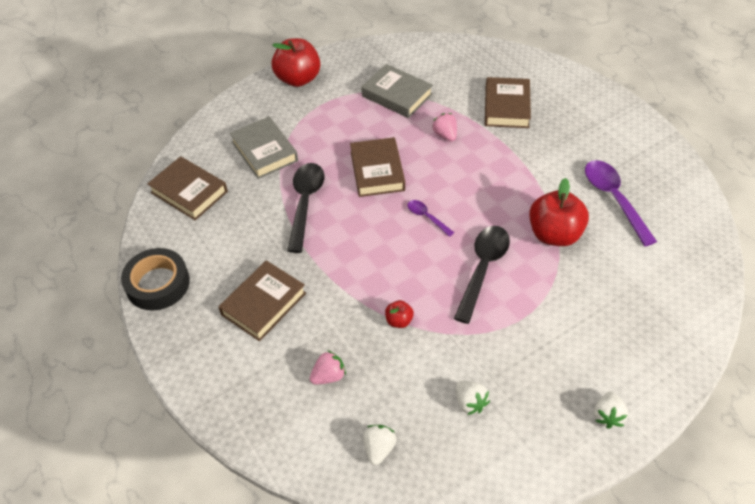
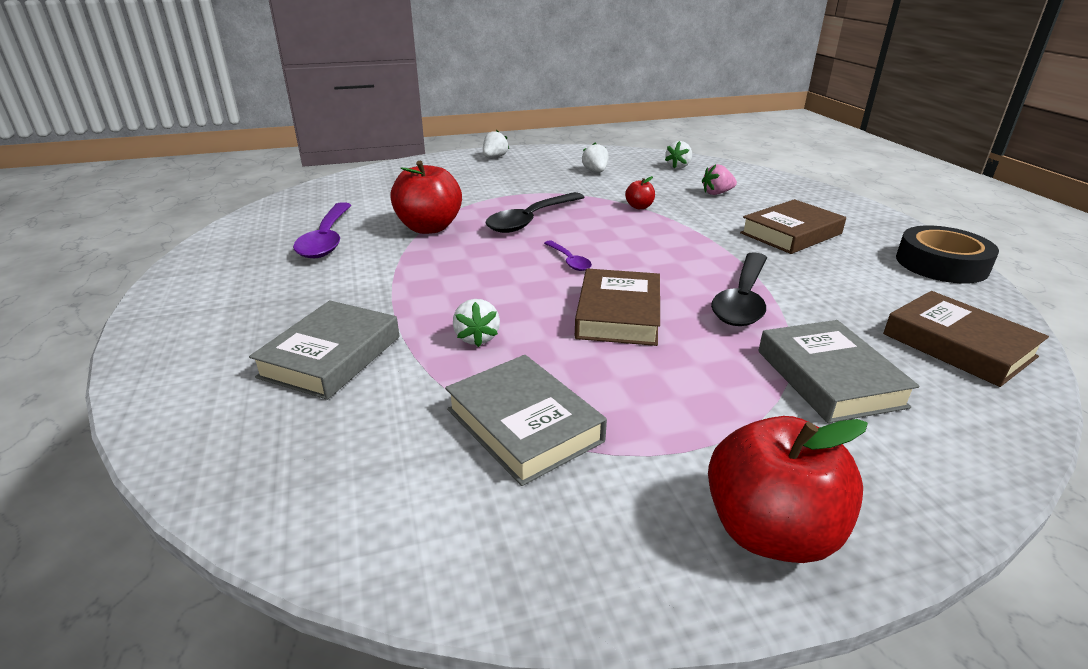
camera: 165 degrees left, 20 degrees down
(445, 135) = (477, 338): pink strawberry -> white strawberry
(506, 107) = (331, 356): brown book -> grey book

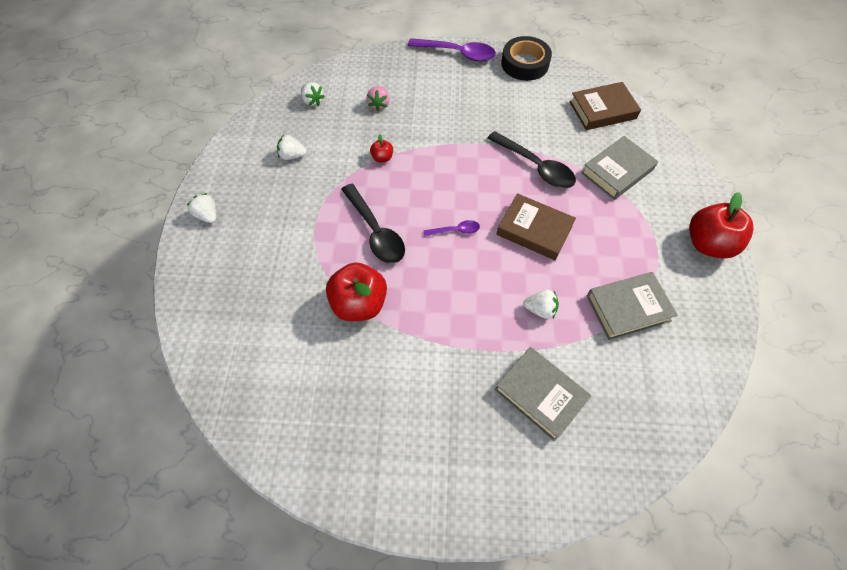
camera: 70 degrees left, 30 degrees up
(327, 239) = (349, 384): purple spoon -> purple spoon (457, 53)
(791, 233) = (461, 102): brown book -> none
(829, 378) = (617, 171): grey book -> grey book turned 45 degrees counterclockwise

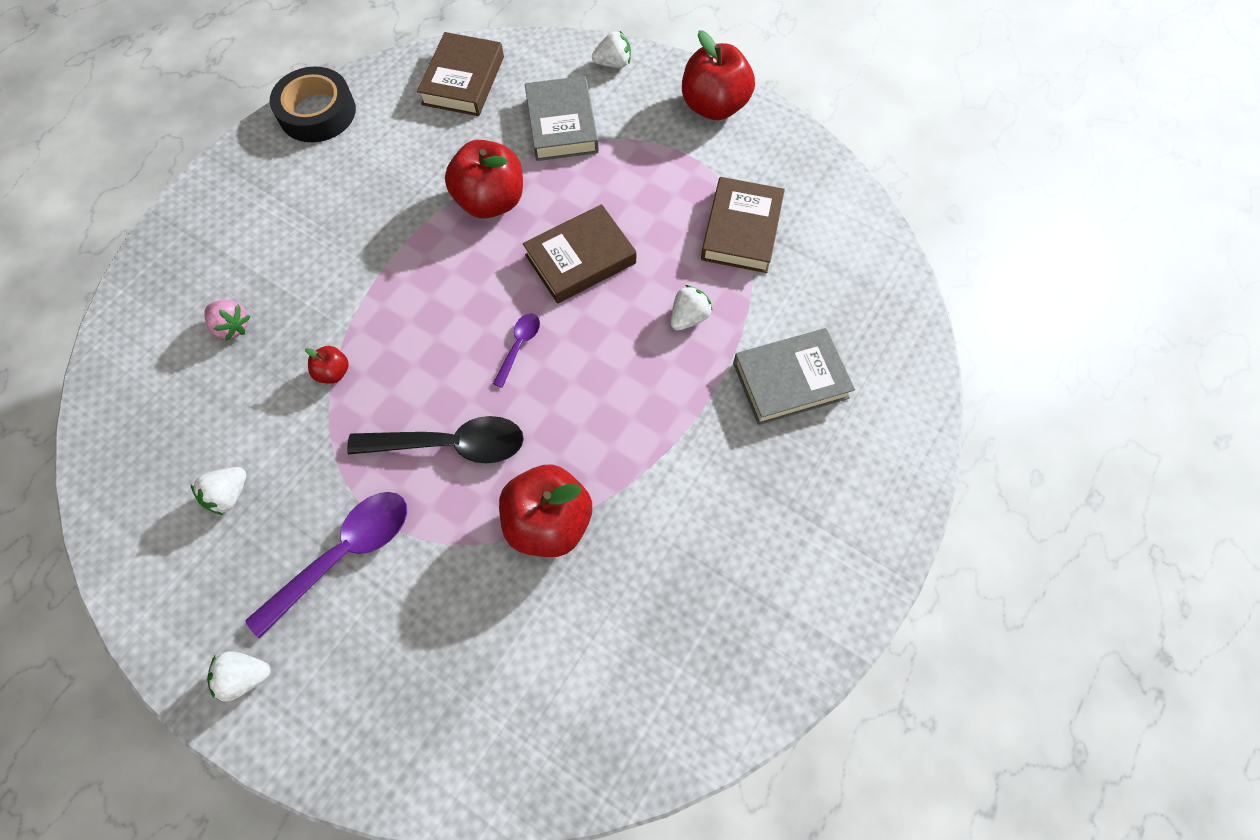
camera: 60 degrees left, 5 degrees up
(313, 101) = (144, 414): white strawberry -> white strawberry (613, 63)
(457, 53) = (226, 177): purple spoon -> purple spoon (344, 554)
(536, 166) = (491, 201): black spoon -> red apple
(628, 308) = (741, 230): grey book -> brown book

